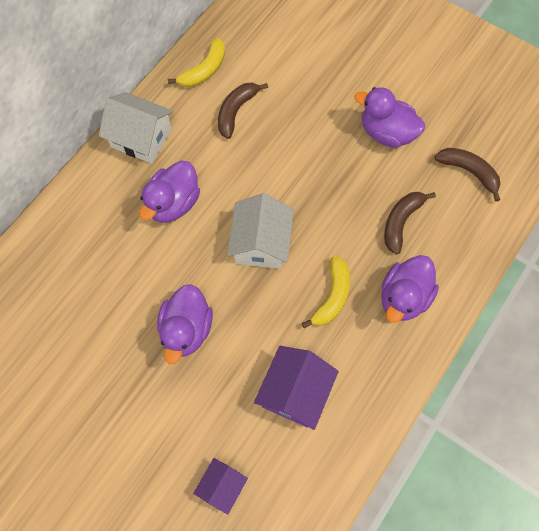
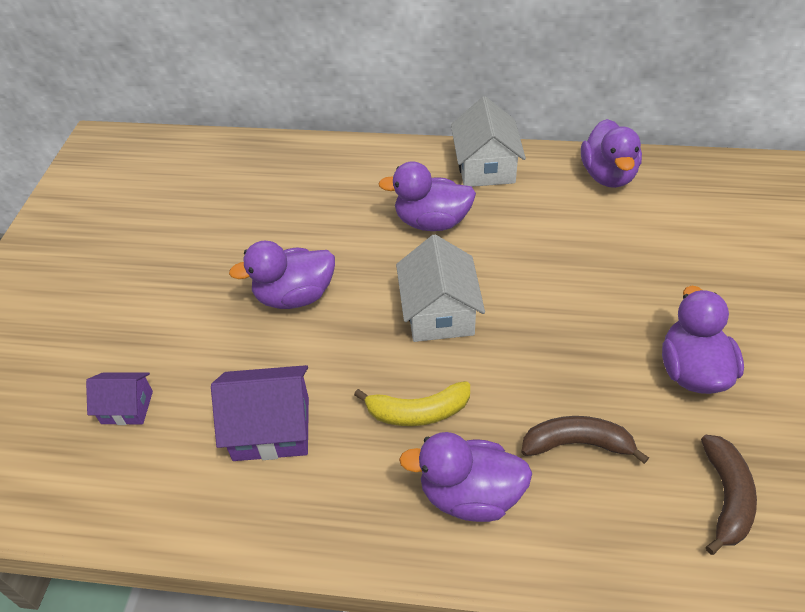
camera: 65 degrees right, 20 degrees down
(204, 70) = (608, 175): yellow banana -> purple duck
(236, 111) = (583, 221): brown banana -> none
(261, 243) = (439, 313): white house -> white house turned 75 degrees counterclockwise

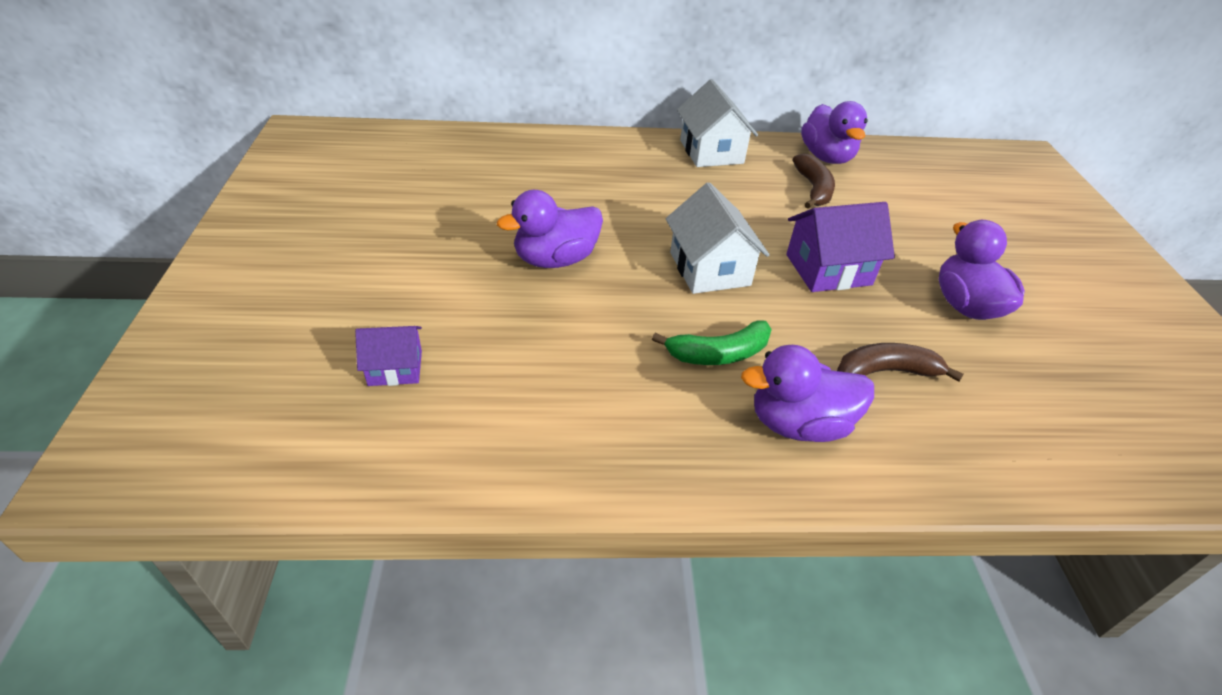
camera: 15 degrees left, 5 degrees down
(271, 428) = (567, 378): purple house -> purple house (828, 269)
(418, 412) = (719, 354): yellow banana -> green banana
(432, 222) = (675, 195): purple duck -> none
(726, 497) = (1040, 407): brown banana -> brown banana (813, 189)

